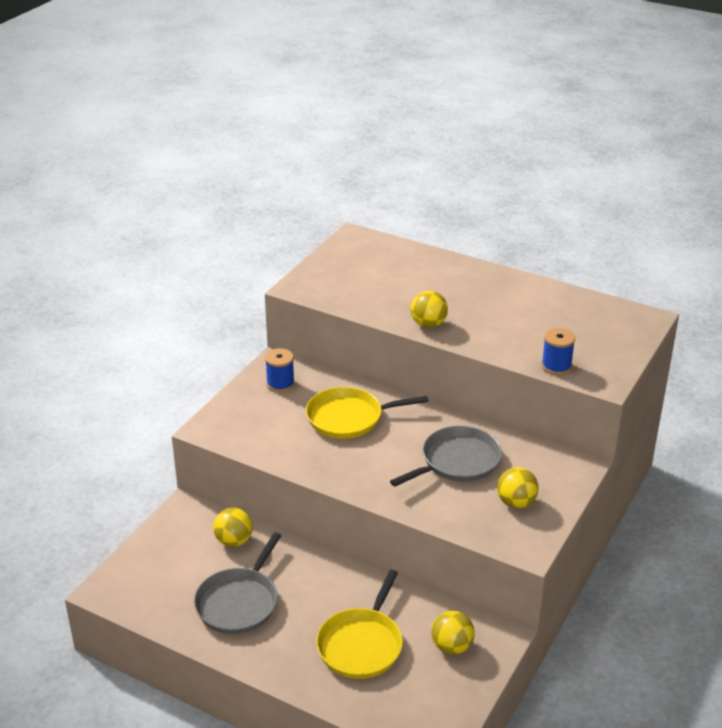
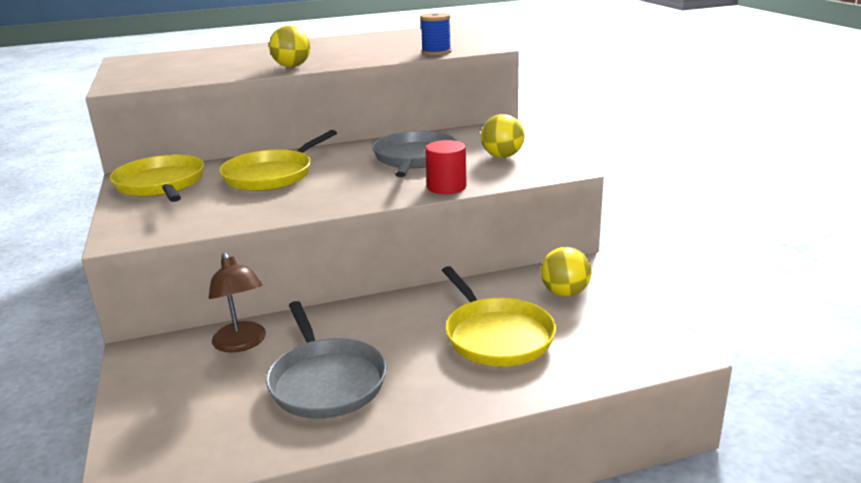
camera: 45 degrees left, 10 degrees down
(234, 541) = (242, 344): yellow ball -> brown lamp
(280, 384) = (161, 184): blue spool -> yellow pan
(426, 510) = (446, 187): none -> red cylinder

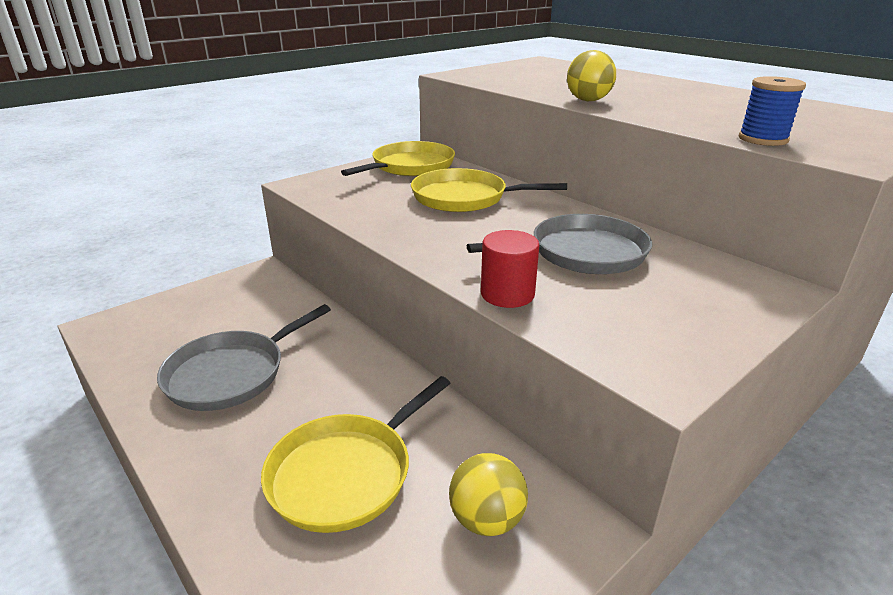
camera: 65 degrees right, 5 degrees up
(242, 344) = (284, 310): brown lamp -> none
(502, 156) = (657, 311): yellow ball -> none

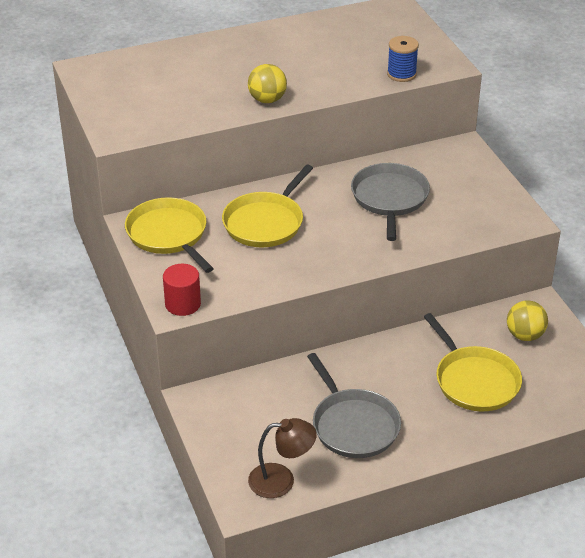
camera: 70 degrees left, 10 degrees up
(137, 341) = (281, 480): none -> brown lamp
(507, 294) = (428, 244): red cylinder -> red cylinder (183, 304)

